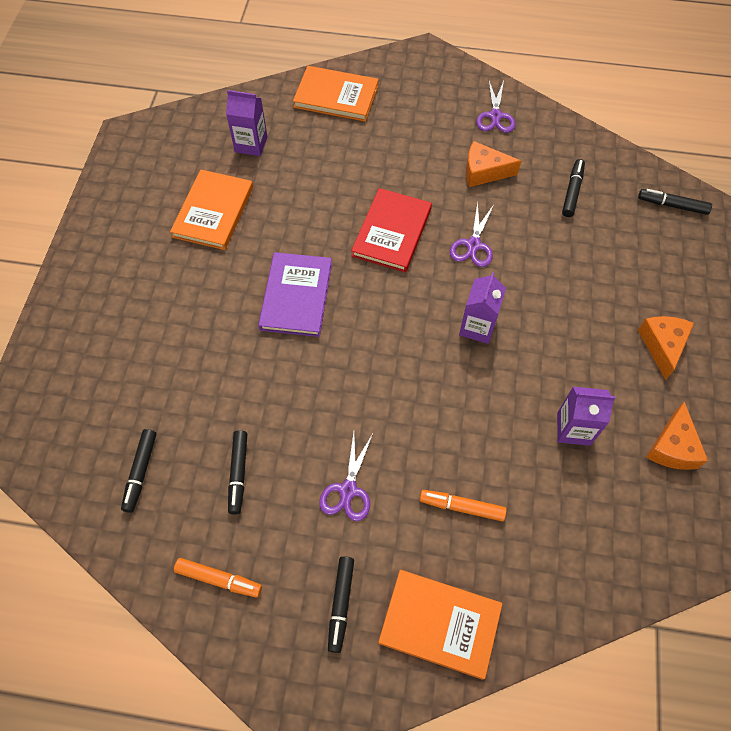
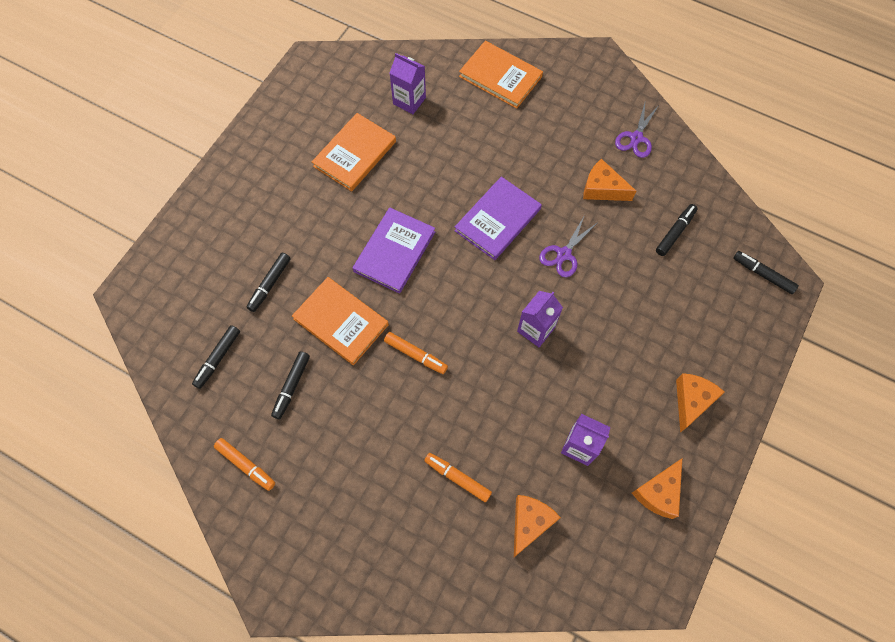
camera: 20 degrees right, 5 degrees up
(341, 604) = (330, 520): black marker -> black marker (270, 284)
(348, 490) = (372, 431): purple scissors -> none
(363, 394) = (415, 355): none -> orange marker
(391, 232) = (497, 220): red book -> purple book
(439, 624) = (401, 564): orange book -> orange book (341, 322)
(558, 526) = (530, 523): none -> orange cheese

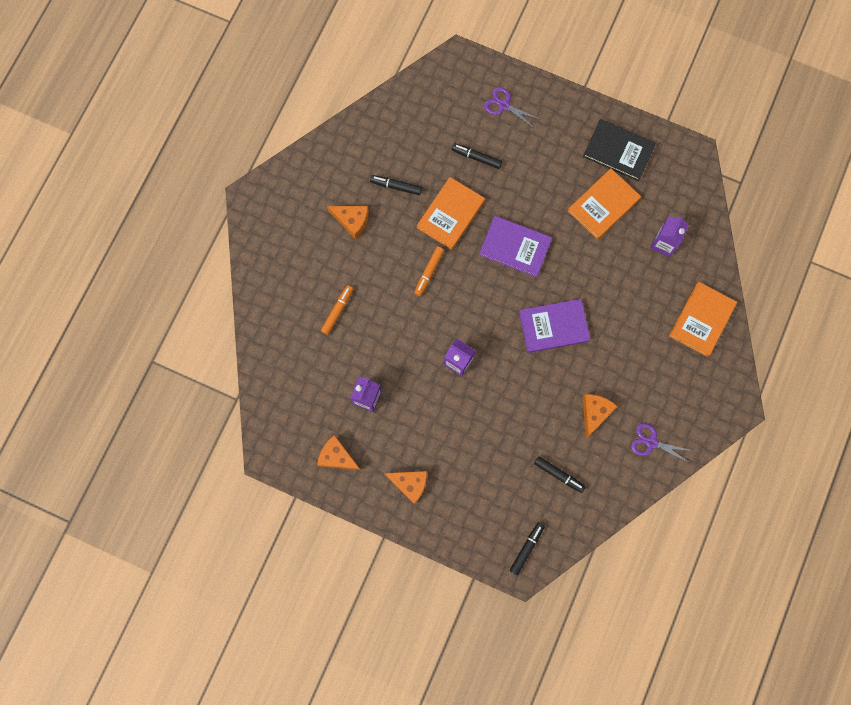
camera: 85 degrees right, 10 degrees up
(218, 358) = (413, 131): black marker -> none
(246, 465) = (336, 165): orange marker -> none
(291, 132) = (618, 151): none -> black book
(354, 154) = (603, 205): orange book -> orange book turned 75 degrees counterclockwise
(497, 220) = (553, 326): purple book -> purple book turned 45 degrees counterclockwise
(530, 523) = (309, 364): orange cheese -> orange cheese (352, 221)
(564, 254) = (527, 382): purple scissors -> purple scissors (504, 105)

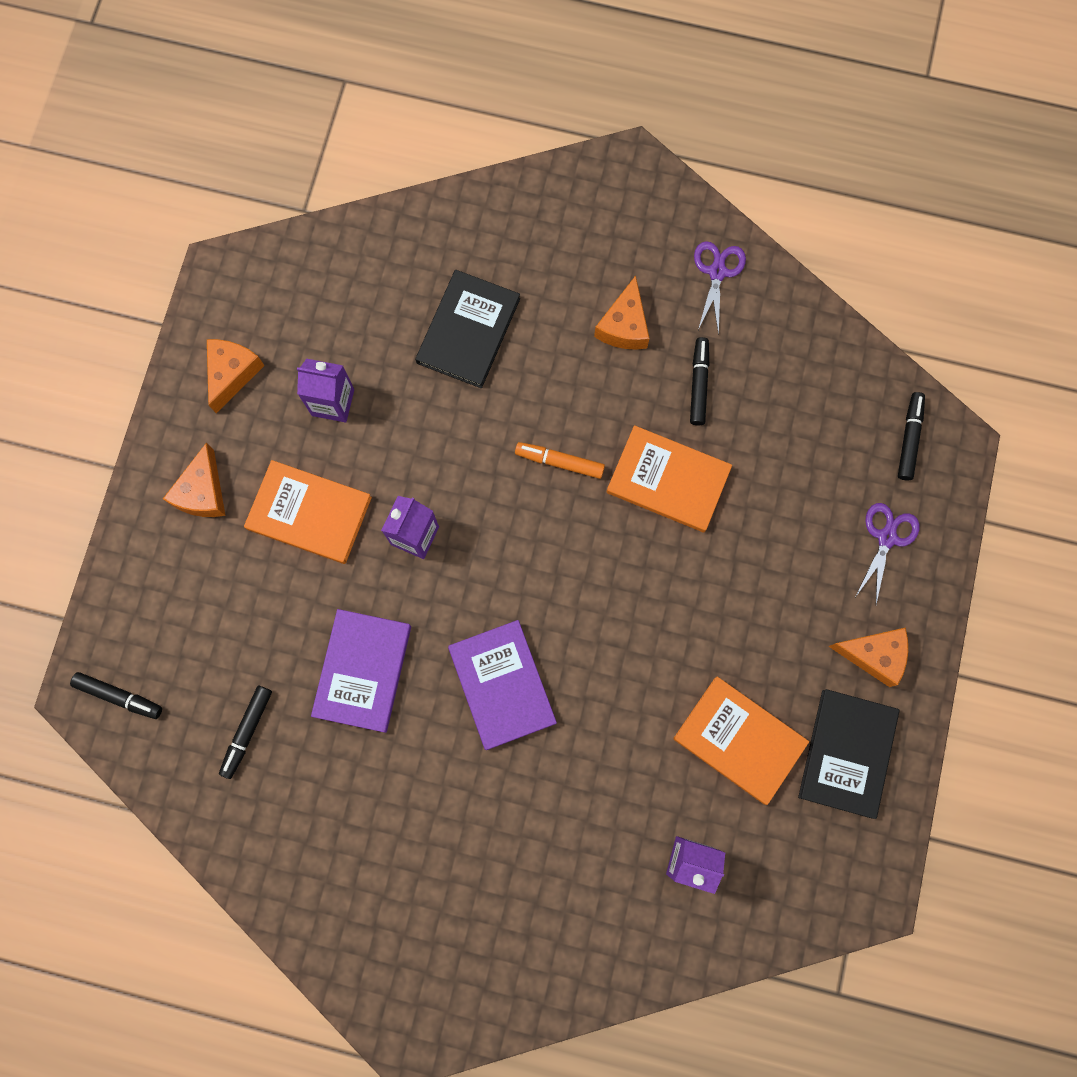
camera: 80 degrees right, 0 degrees up
(337, 311) = (468, 331): orange marker -> black book
(476, 157) = (779, 506): black marker -> black marker (909, 438)
(515, 247) = (631, 597): purple book -> purple book (362, 671)
(594, 413) = (361, 778): orange cheese -> orange cheese (873, 655)
(651, 442) = (323, 885): purple scissors -> purple scissors (717, 272)
(701, 320) = (559, 950): orange book -> orange book (309, 513)

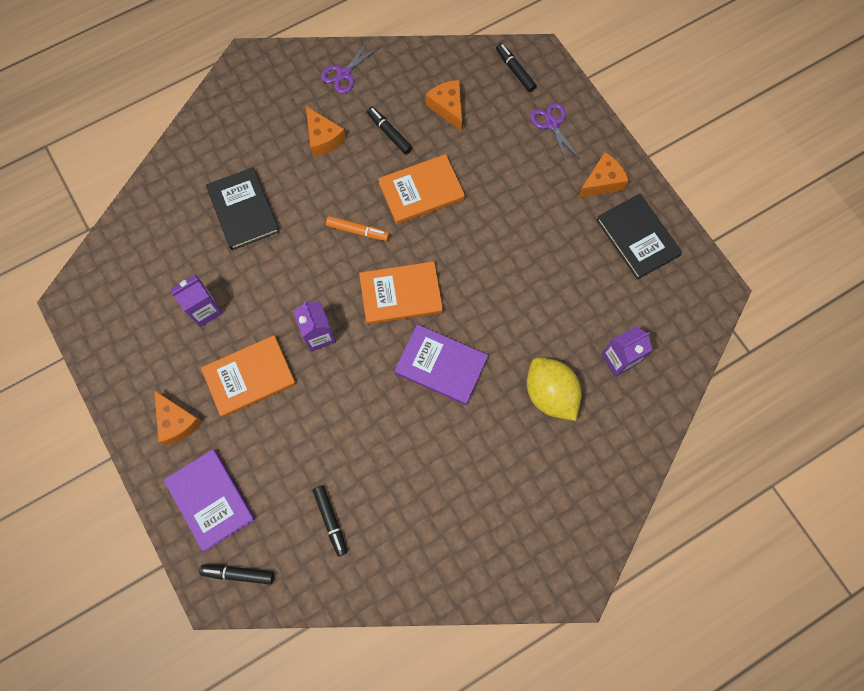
camera: 45 degrees left, 5 degrees down
(119, 696) = (238, 574): black marker -> black marker turned 150 degrees counterclockwise
(232, 374) = (131, 346): orange cheese -> orange cheese (447, 107)
(362, 671) = (361, 428): purple book -> purple book (210, 500)
(559, 462) = (358, 231): orange marker -> orange marker turned 135 degrees counterclockwise
(580, 824) = (550, 394): none -> yellow lemon
(717, 272) = (344, 74): purple scissors -> purple scissors turned 105 degrees counterclockwise
(739, 740) = (582, 279): orange book -> orange book (401, 294)

